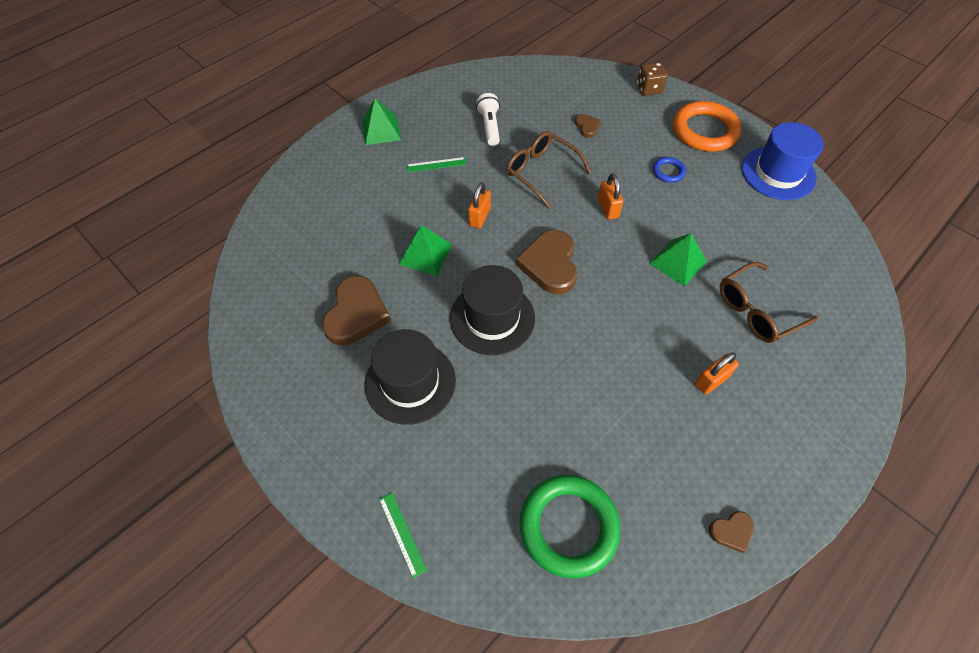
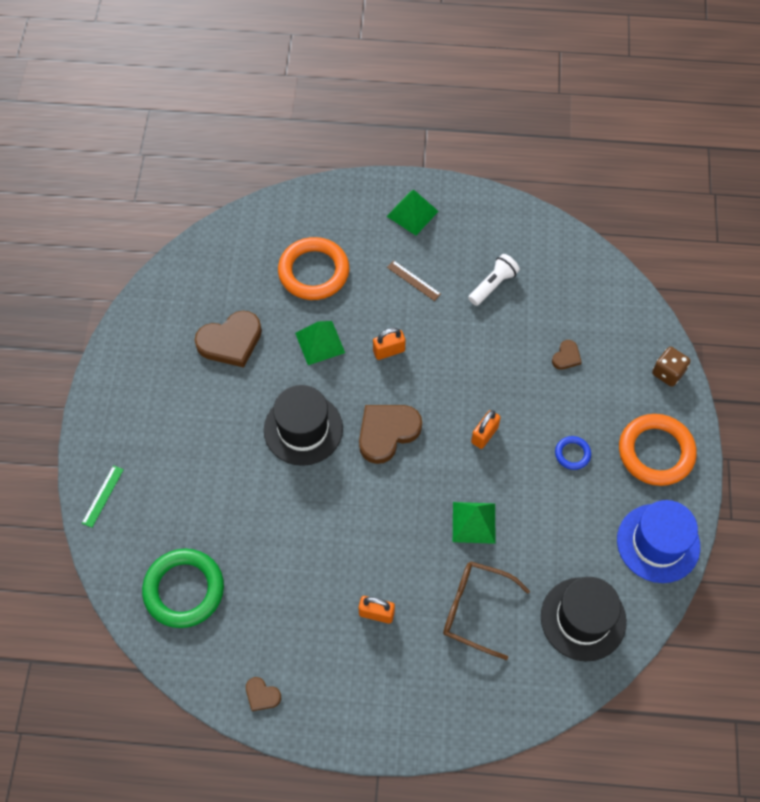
camera: 50 degrees right, 5 degrees up
(359, 216) = (314, 272): none -> orange ring
(410, 382) = (207, 417): black hat -> black hat (583, 619)
(436, 164) = (413, 280): green ruler -> brown ruler
(541, 172) = (478, 359): brown glasses -> none

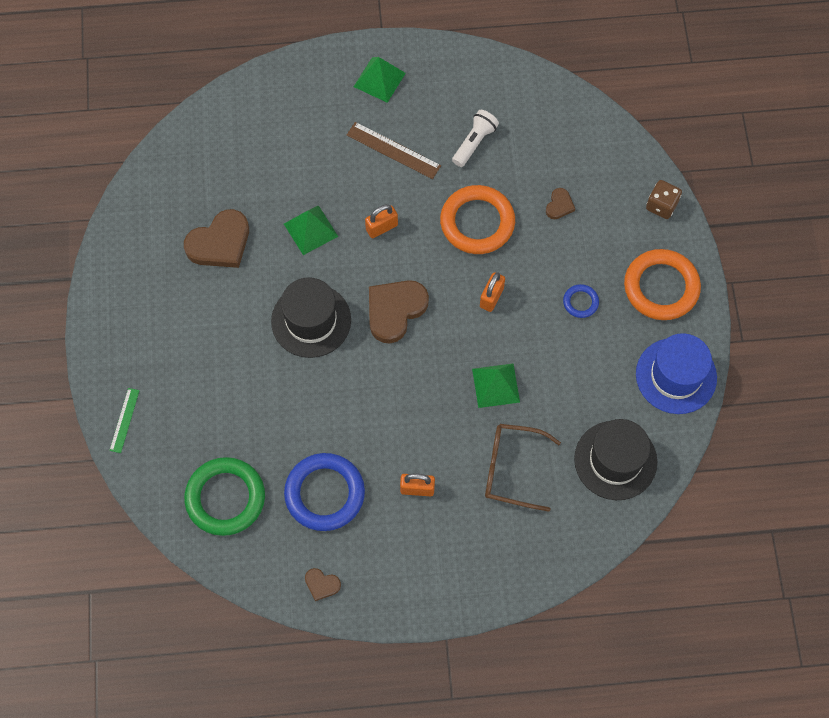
camera: 10 degrees left, 5 degrees up
(283, 602) = (324, 493): none -> blue ring
(314, 272) = (290, 157): orange ring -> orange ring (477, 222)
(413, 280) = (393, 150): brown ruler -> brown ruler, size x1.58

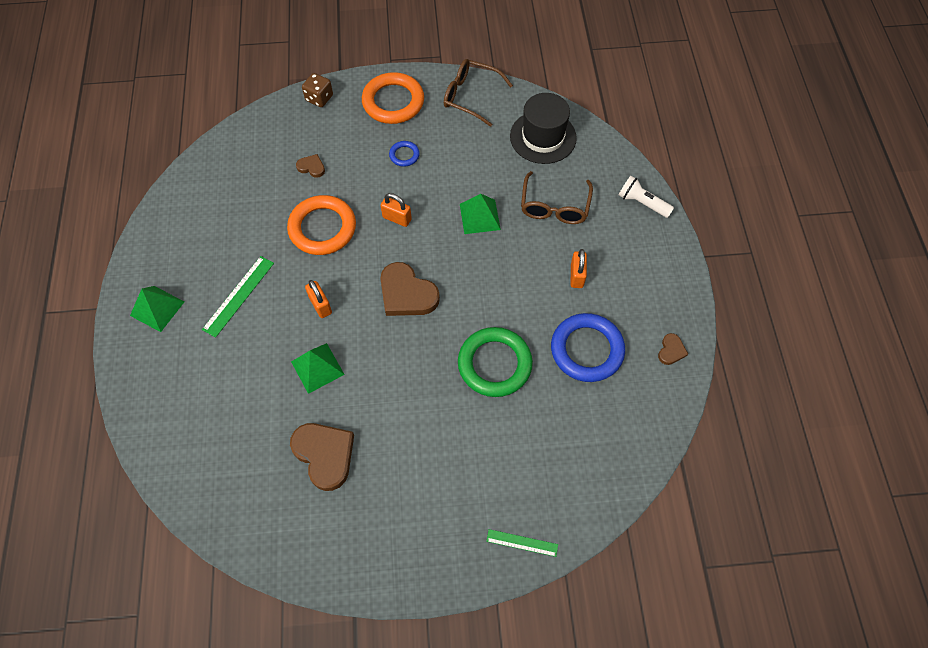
camera: 90 degrees left, 5 degrees down
(225, 498) = (598, 437): green ring -> green ring (494, 364)
(311, 320) = (415, 365): black hat -> none
(393, 150) = (238, 296): brown ruler -> green ruler
(474, 142) = (240, 229): white flashlight -> white flashlight (642, 203)
(676, 376) = (470, 96): blue hat -> brown glasses

